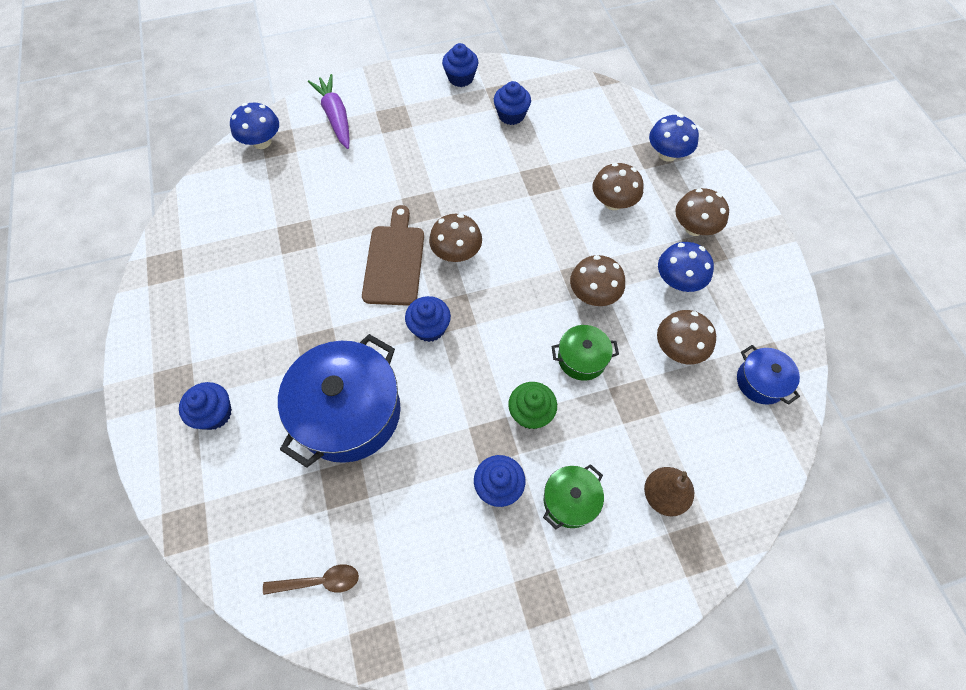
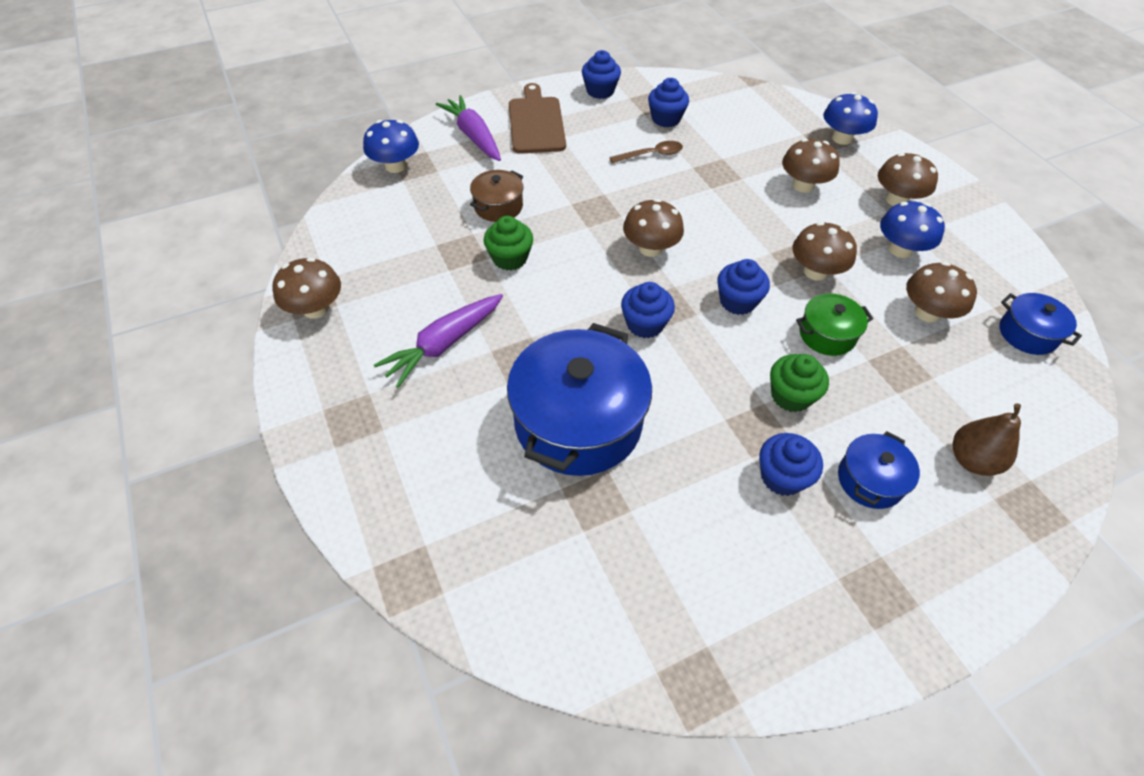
camera: 10 degrees left, 10 degrees down
(166, 278) = (315, 309): none -> brown mushroom
(214, 413) = (413, 444): blue cupcake -> blue cupcake (737, 301)
(260, 326) = (443, 345): none -> purple carrot
(319, 581) = (599, 615): brown spoon -> brown spoon (651, 155)
(334, 248) = (510, 258): none -> green cupcake
(338, 194) = (498, 206): none -> brown pot
(394, 261) = (583, 263): brown cutting board -> brown cutting board (536, 122)
(570, 500) = (870, 480): green pot -> blue pot

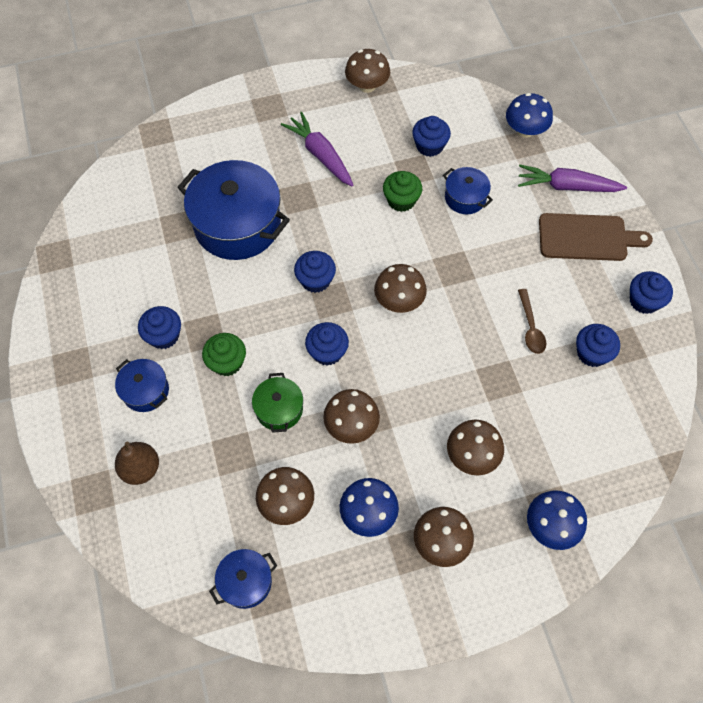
camera: 100 degrees right, 10 degrees up
(422, 240) = (429, 146): none -> blue cupcake
(473, 136) = (566, 186): purple carrot -> purple carrot turned 150 degrees counterclockwise
(498, 206) = (465, 198): brown pot -> blue pot

